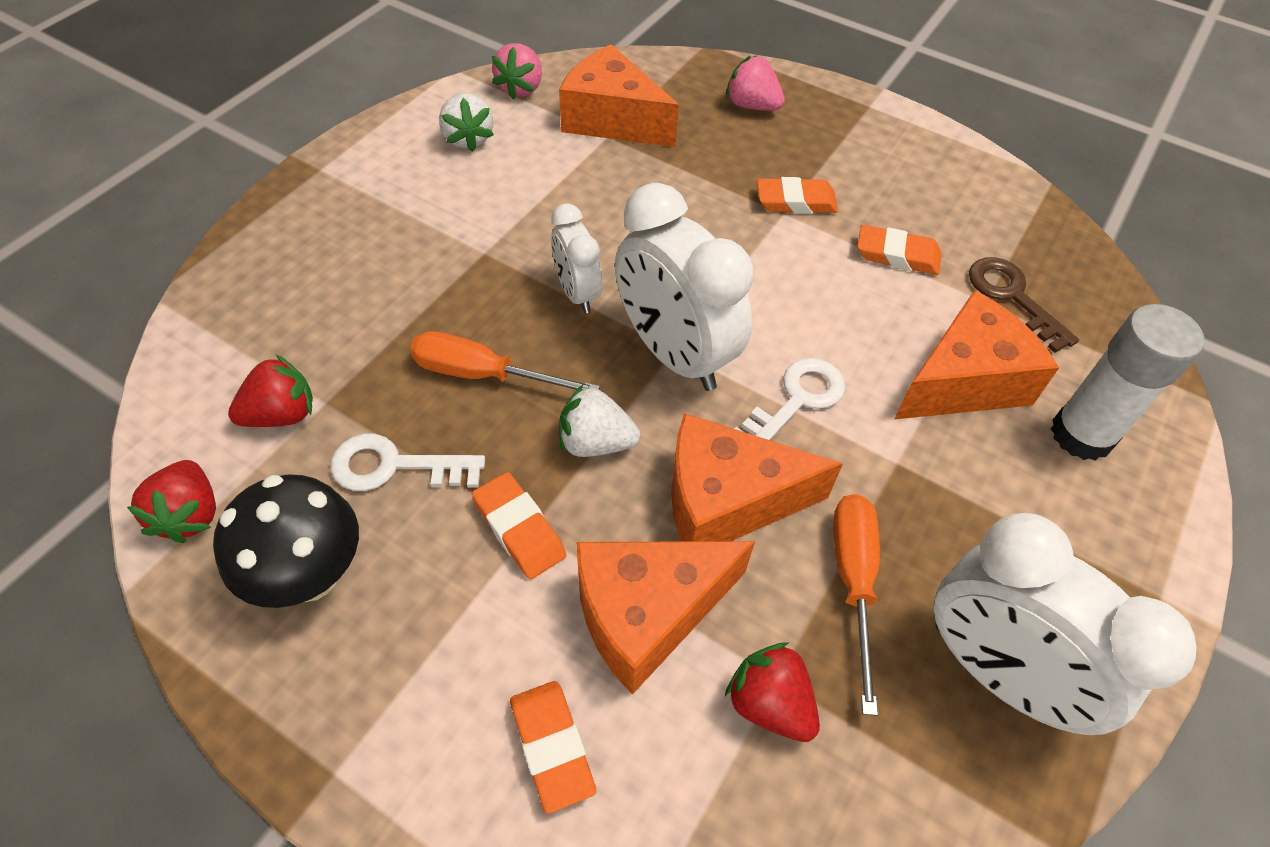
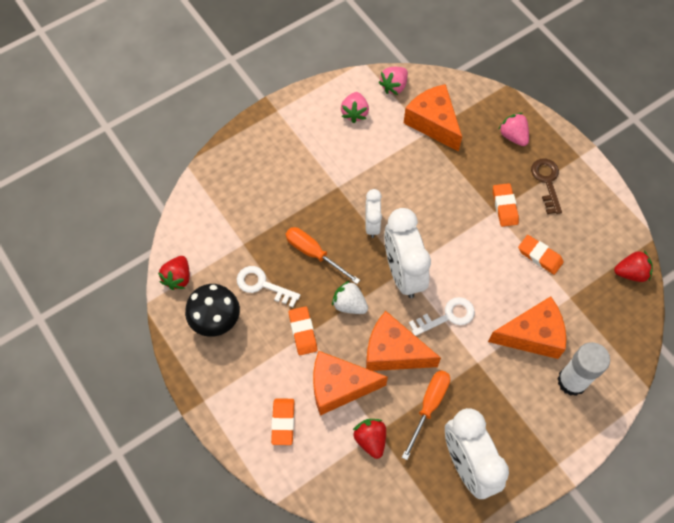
camera: 25 degrees right, 10 degrees up
(282, 414) = (224, 244): red strawberry -> red strawberry (631, 273)
(468, 139) = (354, 113): white strawberry -> pink strawberry
(795, 201) = (504, 206): orange eraser -> orange eraser turned 60 degrees clockwise
(1012, 297) = (585, 299): brown key -> brown key (546, 181)

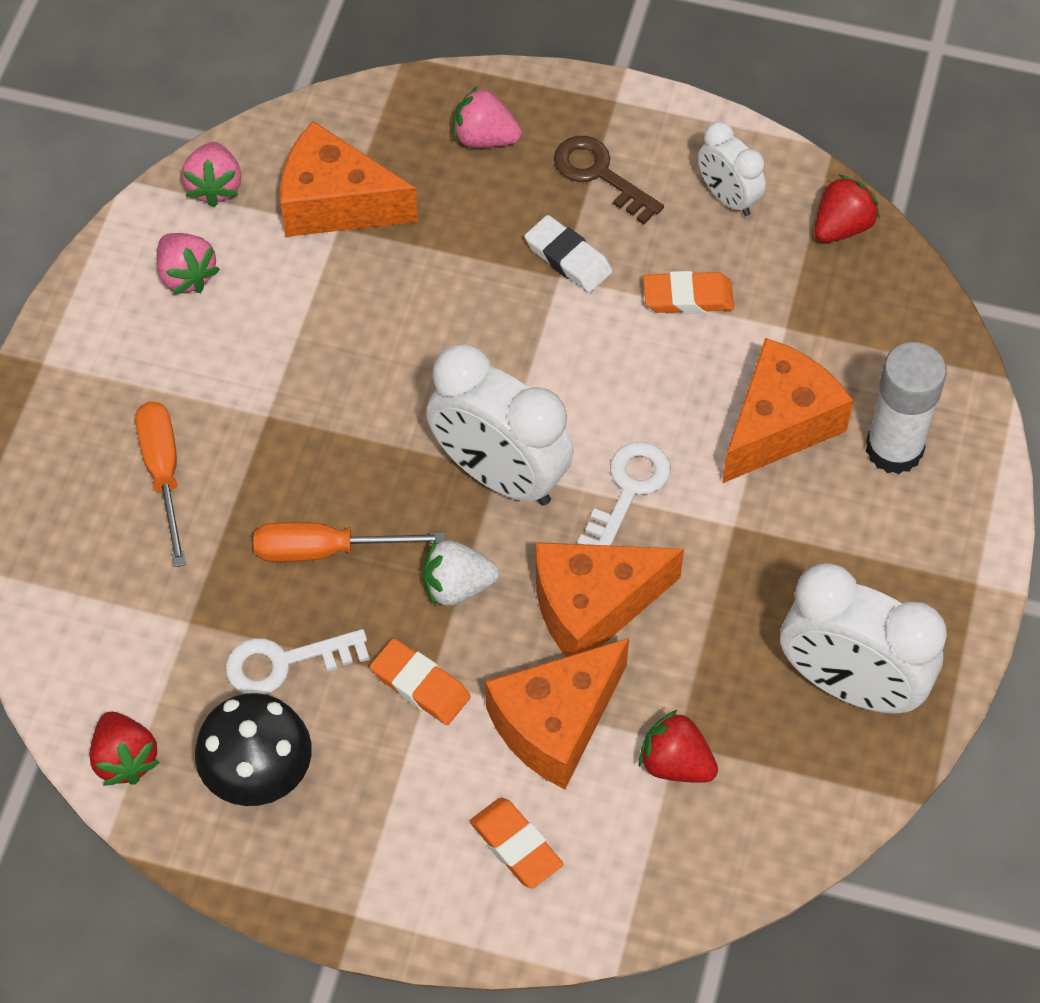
camera: 40 degrees left, 5 degrees down
(372, 225) = (380, 435): white clock -> white clock (728, 197)
(429, 406) = (719, 645): orange screwdriver -> orange screwdriver (163, 473)
(504, 206) = (568, 258): orange eraser -> white eraser

